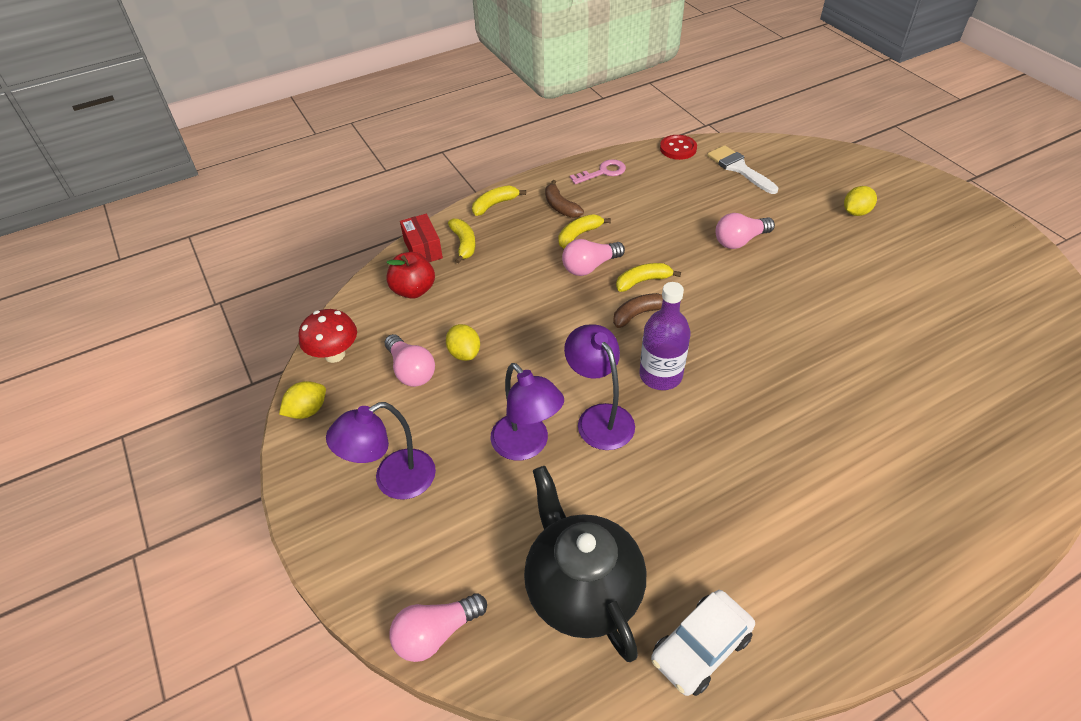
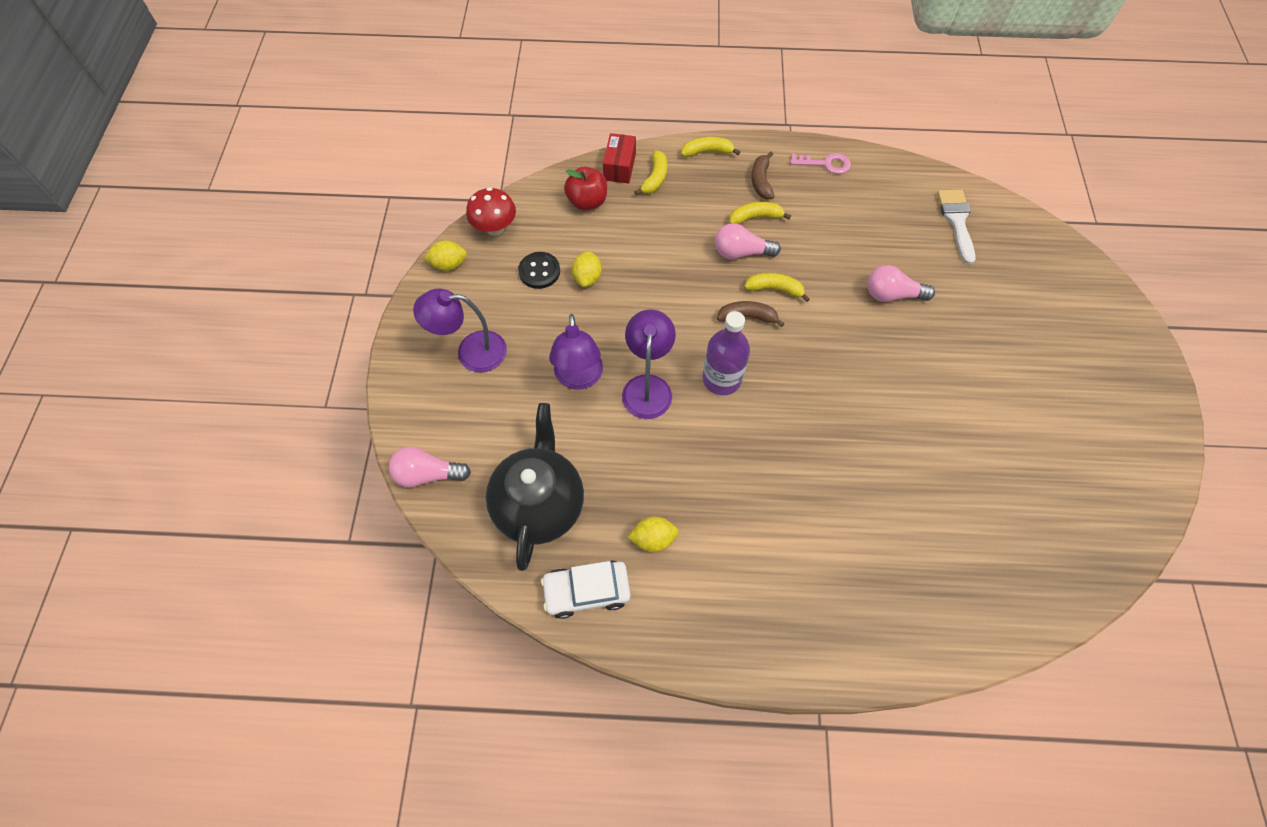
camera: 30 degrees right, 15 degrees up
(411, 370) = (539, 271): pink light bulb -> black button
(678, 149) = (916, 172): red button -> none
(856, 212) = (1029, 322): yellow lemon -> yellow lemon (653, 539)

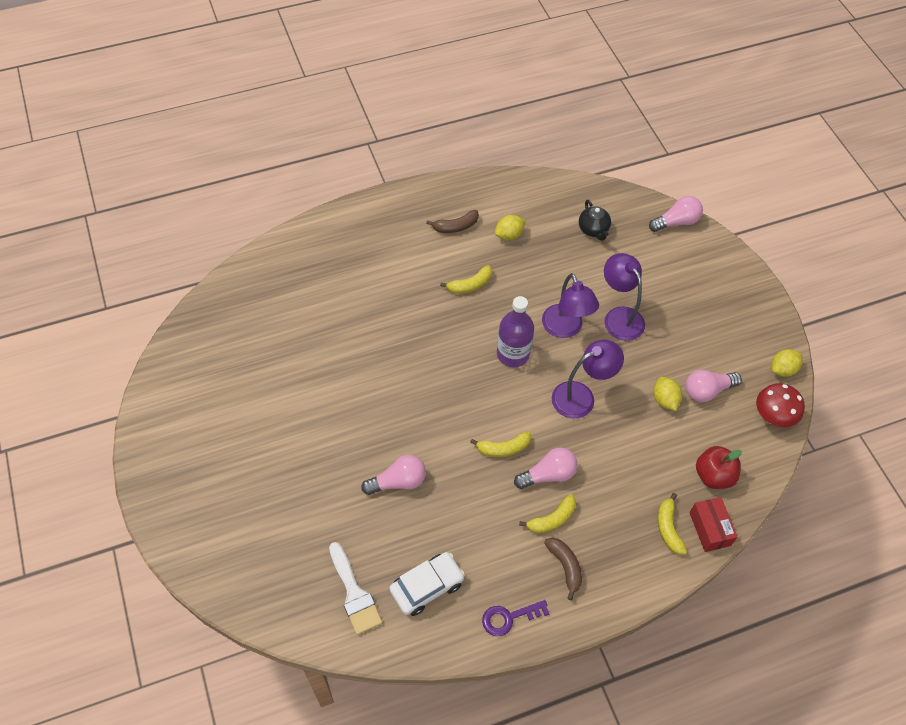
camera: 155 degrees right, 5 degrees down
(471, 352) = (710, 307): purple lamp -> purple lamp (581, 396)
(539, 271) = (707, 390): black button -> pink light bulb
(539, 504) = (593, 230): black teapot -> black teapot, size x0.48
(587, 591) = (534, 196): white car -> white car (427, 586)
(707, 152) = (636, 584): yellow banana -> yellow banana (470, 285)
(747, 317) = (515, 413): brown banana -> brown banana (456, 226)
(825, 164) = (509, 617): pink key -> purple key

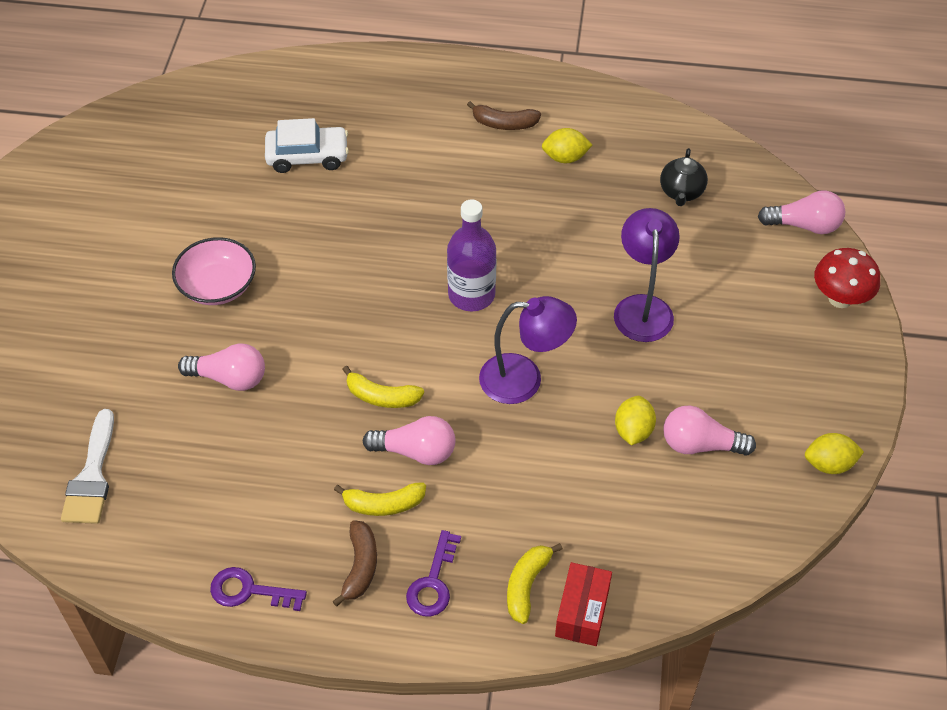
camera: 30 degrees right, 5 degrees down
(346, 421) = (217, 286): none -> pink bowl
(427, 586) = (178, 509): white car -> white car (307, 156)
(470, 285) = (475, 196): yellow banana -> none
(565, 328) = (560, 293): purple lamp -> none
(614, 554) = (433, 582): none -> purple key
(713, 475) = (634, 550): red apple -> none
(772, 417) = (771, 516): red mushroom -> red mushroom (840, 298)

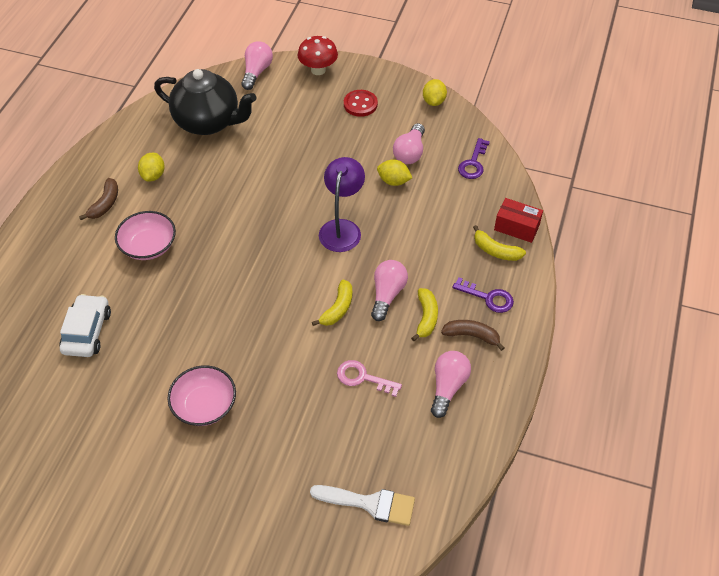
camera: 80 degrees left, 0 degrees up
(229, 378) = (298, 402): pink light bulb -> pink light bulb (448, 387)
(249, 591) = (482, 402): purple key -> purple key (473, 163)
(274, 442) = (363, 378): none -> pink key
(446, 180) = (148, 246): none -> pink bowl
(471, 295) = (262, 246): purple bottle -> none
(642, 307) = (299, 159): purple lamp -> none
(681, 192) = (208, 122): black teapot -> black teapot, size x2.08
(784, 364) = (360, 104): none -> red button

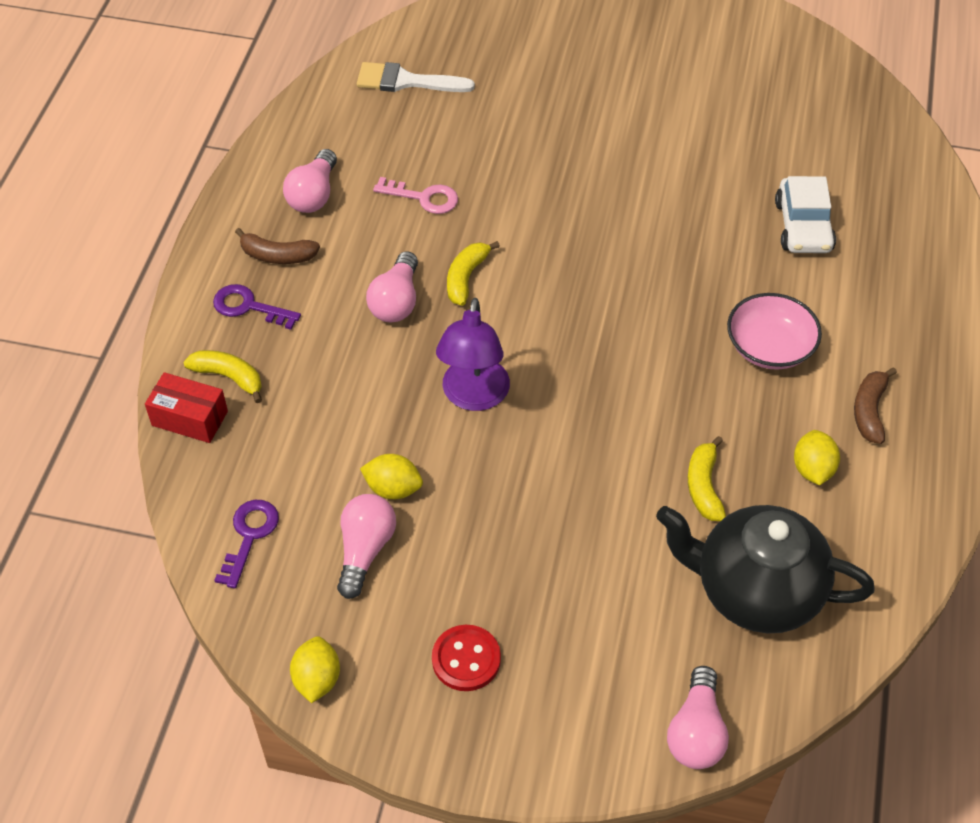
camera: 175 degrees right, 0 degrees up
(204, 405) = (618, 157): pink bowl -> none
(318, 70) = (566, 749): red mushroom -> none
(426, 317) = (340, 274): yellow banana -> yellow banana (704, 486)

